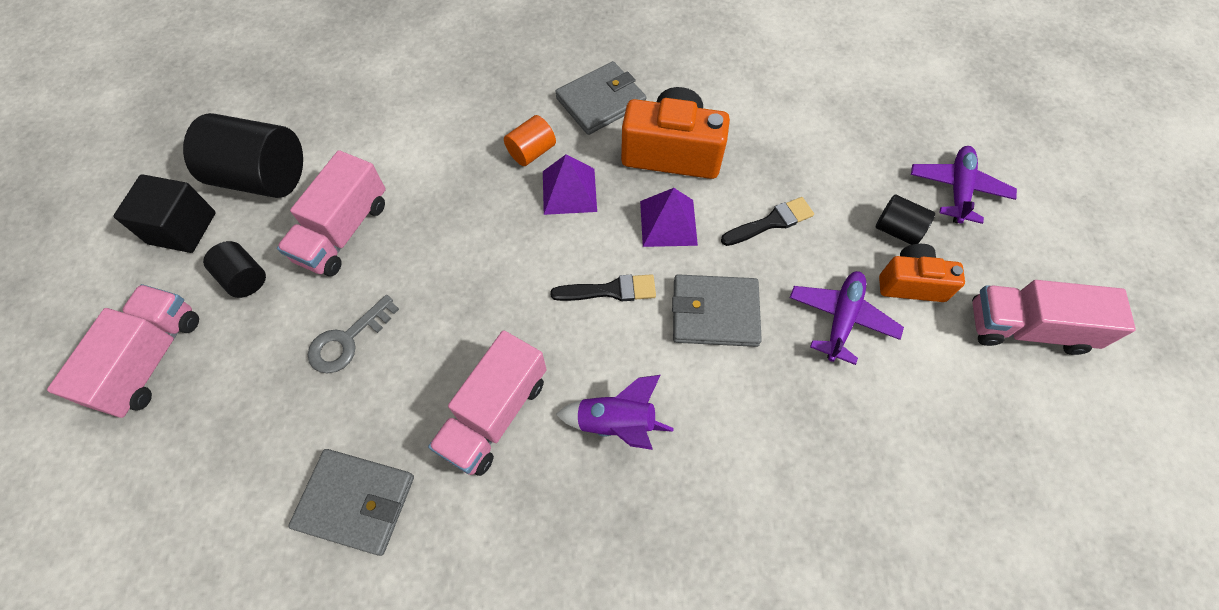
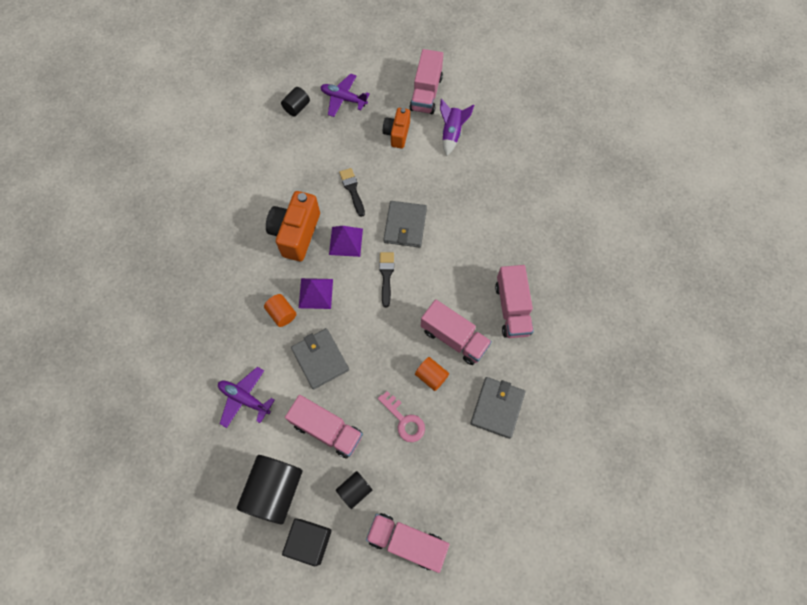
camera: 85 degrees left, 5 degrees up
(347, 340) = (404, 420): grey key -> pink key
(422, 379) = (431, 376): none -> orange cylinder
(559, 526) = (512, 309): none -> pink truck
(601, 101) = (248, 270): grey wallet -> grey wallet (320, 359)
(616, 423) = (462, 279): purple rocket -> purple rocket (452, 133)
(841, 319) = (414, 168): purple plane -> purple plane (245, 398)
(897, 230) = (365, 132): black cylinder -> black cylinder (297, 108)

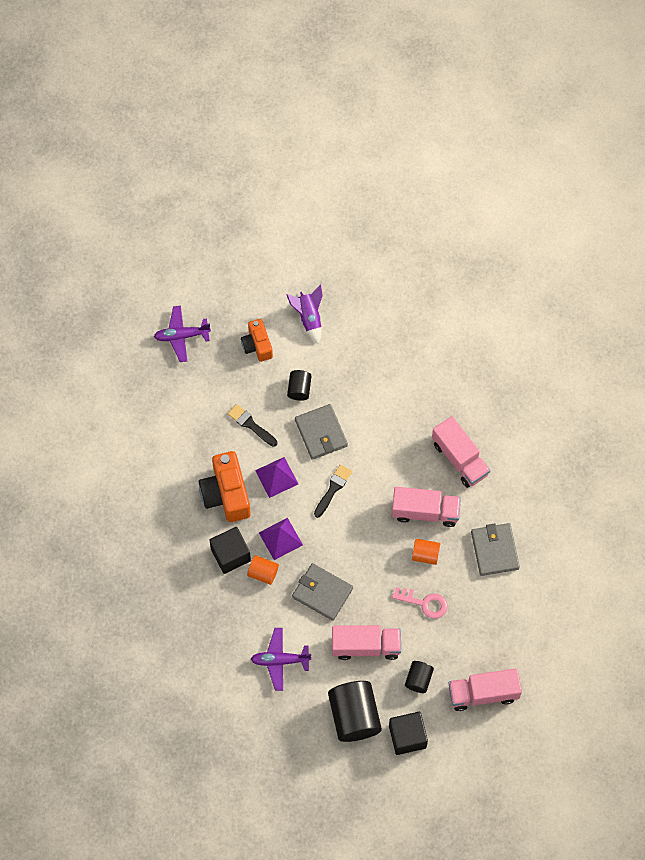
camera: 30 degrees left, 0 degrees up
(266, 284) = (230, 555): none -> black cube
(297, 108) = (142, 369): black cylinder -> black cylinder (299, 389)
(386, 276) = (333, 489): black brush -> black brush turned 60 degrees clockwise
(426, 93) = (258, 287): pink truck -> none

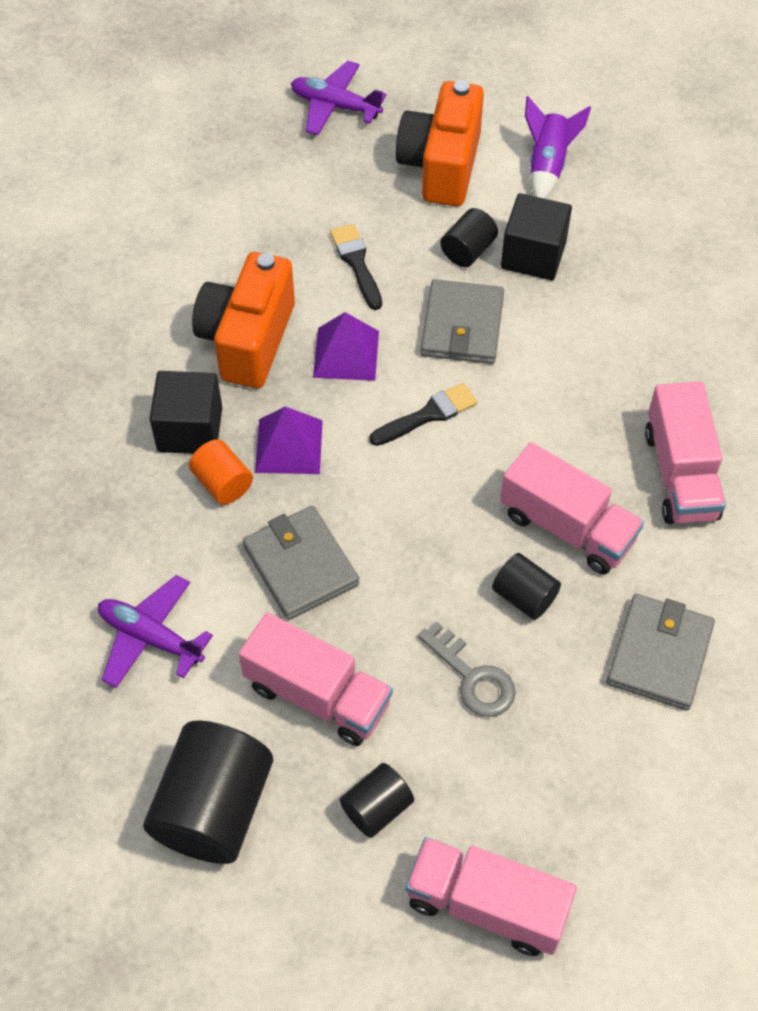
camera: 30 degrees right, 10 degrees down
(257, 345) = (441, 166): orange camera -> orange camera, size x1.63
(407, 736) = (287, 904): black cube -> black cube (533, 255)
(424, 603) = (472, 677): pink key -> grey key
(425, 554) = (524, 596): orange cylinder -> black cylinder

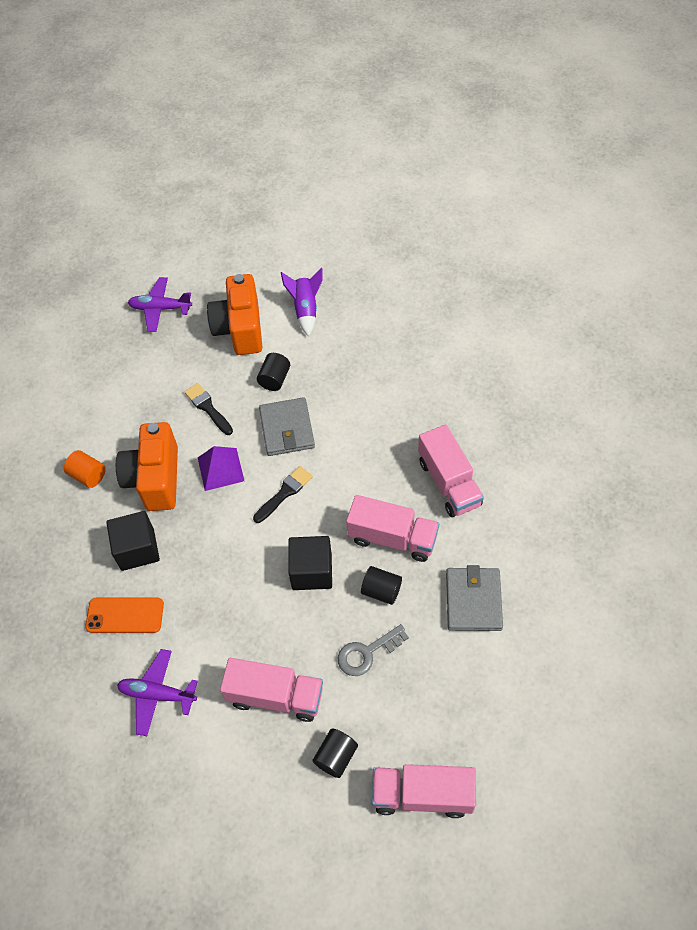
camera: 15 degrees left, 0 degrees up
(141, 514) = (125, 615): none -> orange phone
(214, 808) = (235, 792): black cylinder -> none
(222, 483) = (170, 578): orange cylinder -> orange cylinder (88, 475)
(289, 446) = (204, 540): purple pyramid -> none
(301, 565) = (237, 616): grey wallet -> none
(472, 677) = (367, 653): grey key -> grey key turned 120 degrees clockwise
(533, 255) = (316, 370): black cube -> black cube (312, 571)

